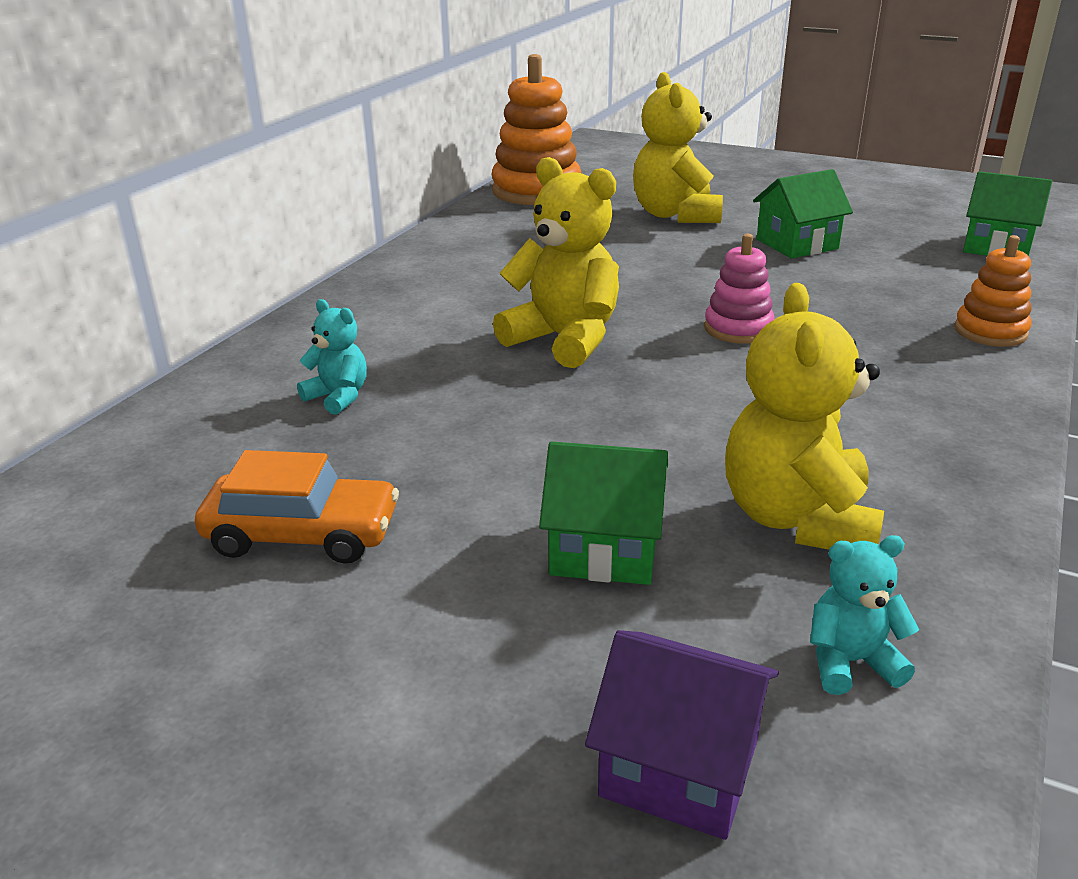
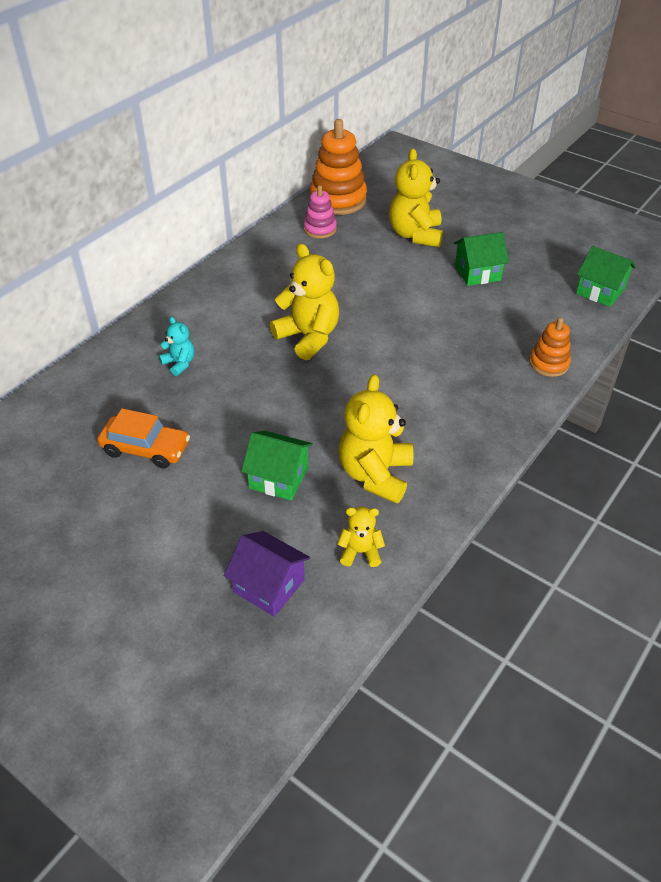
camera: 10 degrees right, 15 degrees up
(738, 329) = (407, 341): pink stacking toy -> pink stacking toy (320, 229)
(850, 662) = (360, 552): turquoise teddy bear -> yellow teddy bear

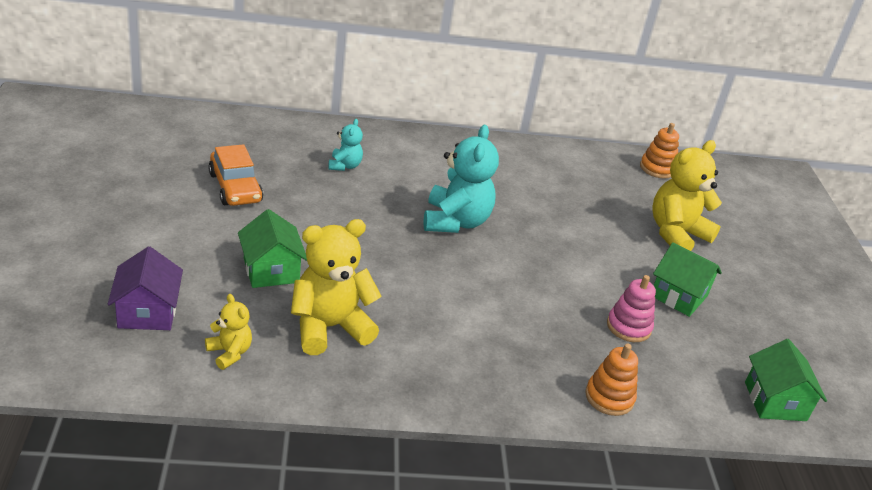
camera: 45 degrees right, 10 degrees down
(308, 337) = (455, 221): yellow teddy bear -> turquoise teddy bear
(320, 229) = (602, 174): pink stacking toy -> pink stacking toy (628, 327)
(338, 200) = (657, 168): orange stacking toy -> orange stacking toy, size x0.55

